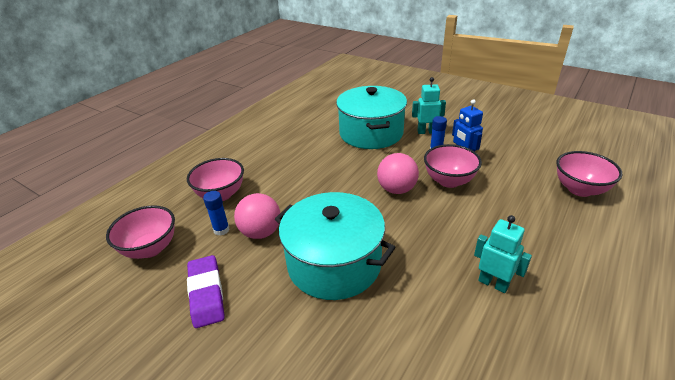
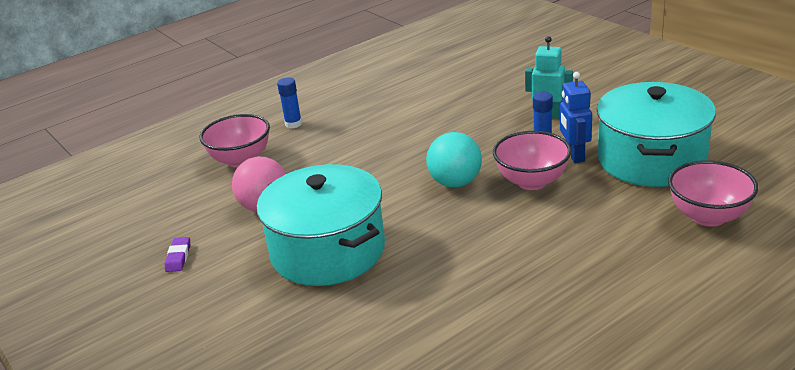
camera: 20 degrees right, 5 degrees down
(150, 248) = (141, 205): pink bowl -> none
(206, 293) = (178, 257): purple eraser -> purple eraser, size x0.52
(221, 230) = (223, 198): blue glue stick -> blue glue stick (293, 124)
(371, 133) = (470, 108): turquoise pot -> turquoise pot (651, 160)
(396, 189) = (455, 182): pink ball -> turquoise ball
(493, 283) = (499, 301): turquoise robot -> none

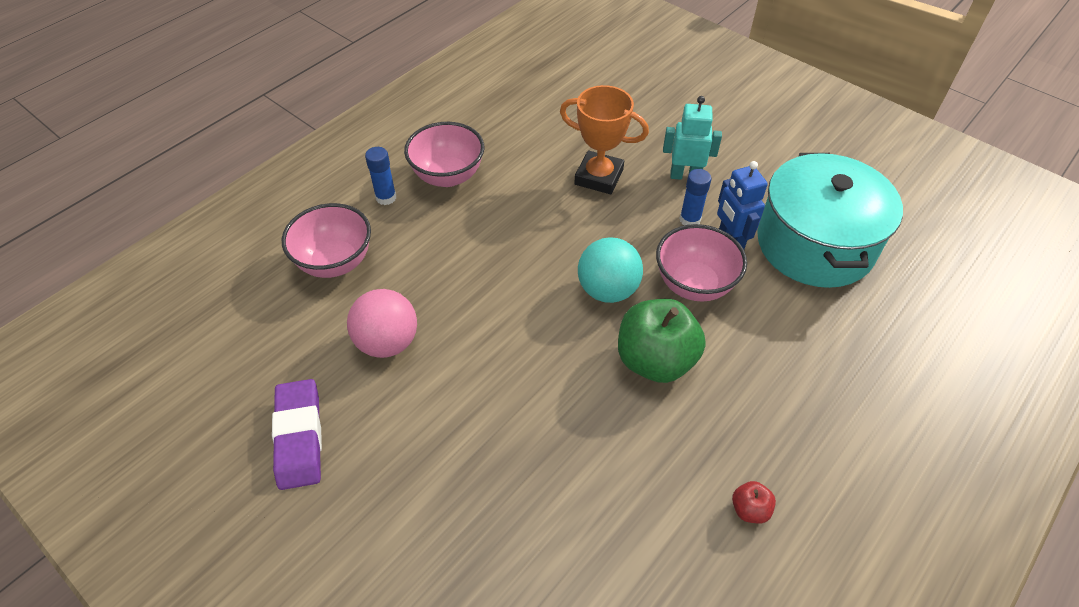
camera: 15 degrees left, 20 degrees up
(178, 257) = (299, 437): purple eraser -> purple eraser, size x1.91
(328, 251) = (486, 413): turquoise pot -> none
(472, 115) = (599, 177): none -> orange trophy
(481, 226) = (655, 360): none -> green apple
(530, 321) = (749, 509): none -> red apple
(708, 216) = (896, 330): pink bowl -> pink bowl (448, 176)

